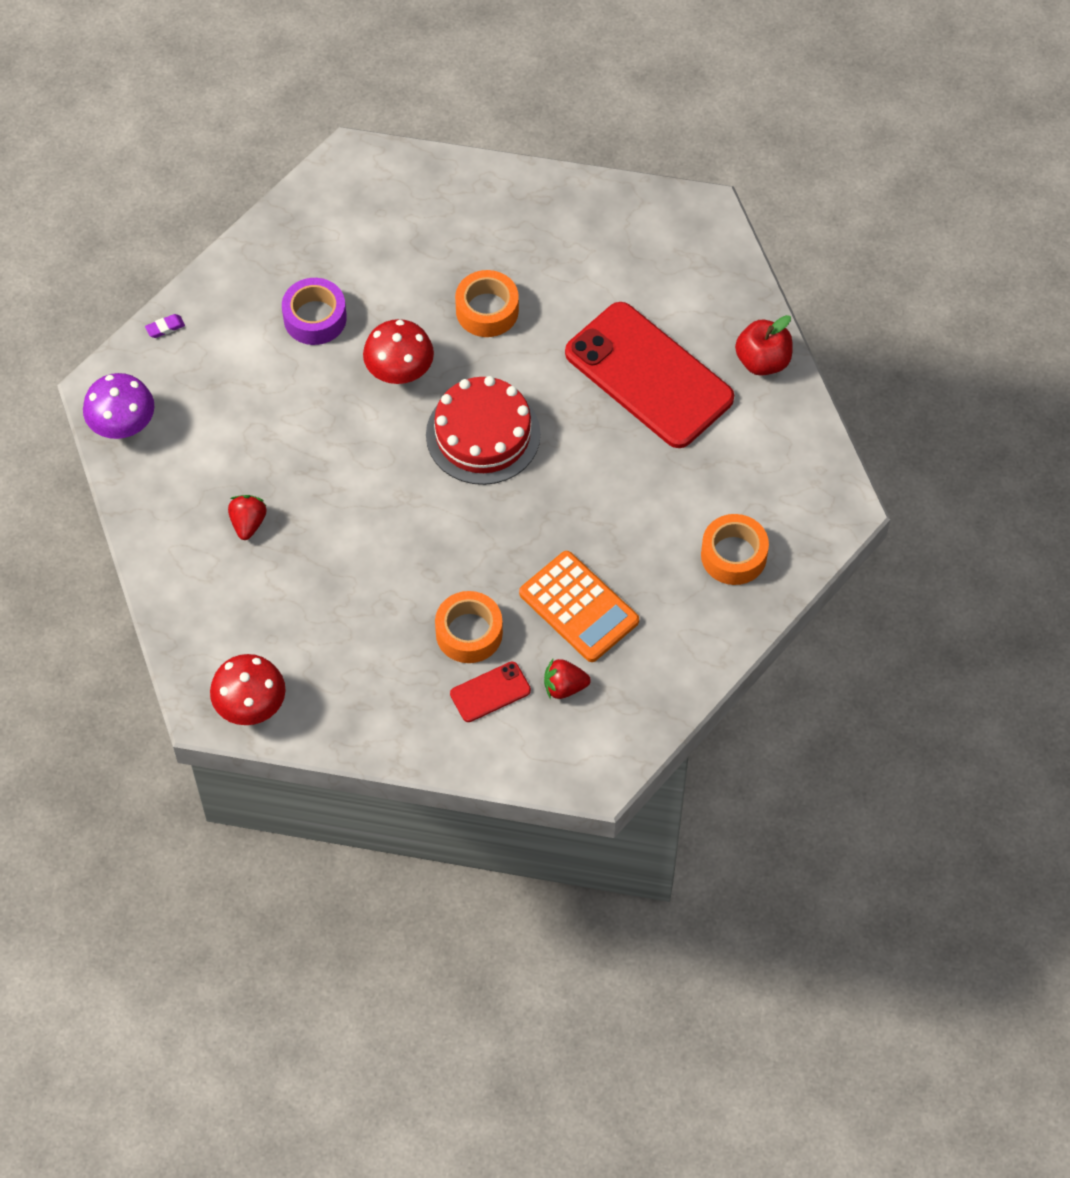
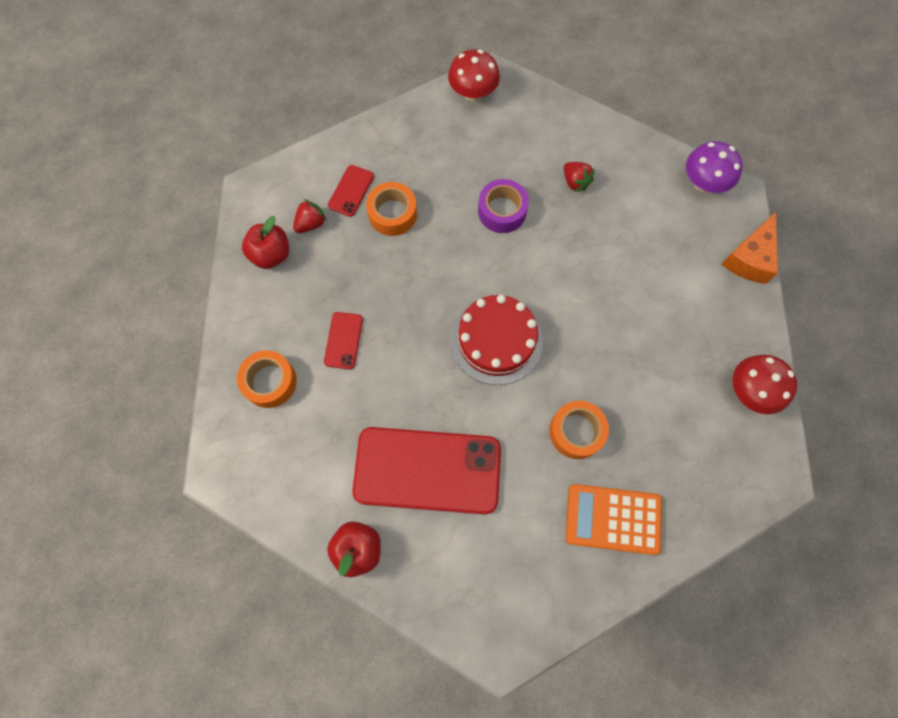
camera: 140 degrees right, 10 degrees up
(165, 328) = (749, 258): purple eraser -> orange cheese
(315, 318) = (674, 336): purple tape -> purple tape (502, 211)
(399, 371) = (587, 342): red mushroom -> red mushroom (750, 391)
(578, 607) = (341, 275): orange calculator -> orange calculator (613, 519)
(630, 542) = (343, 340): none -> red phone
(633, 684) = (271, 255): none -> red apple

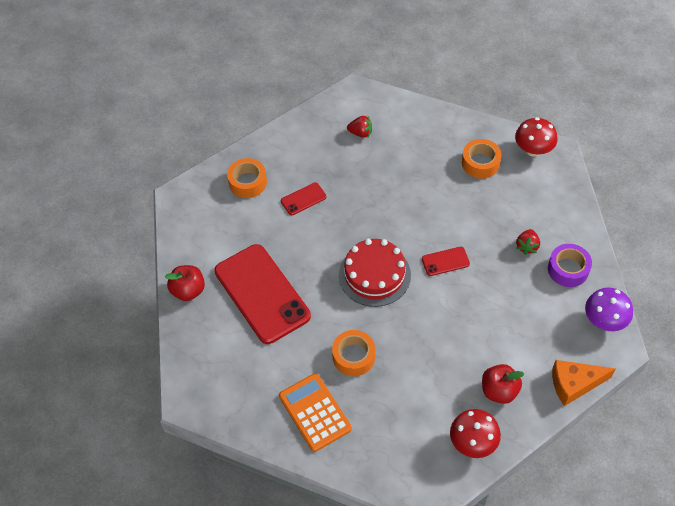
camera: 55 degrees right, 15 degrees down
(271, 255) = (323, 128): red apple -> red apple (499, 391)
(351, 191) = (401, 136): red phone -> red phone (445, 261)
(392, 214) = (406, 167): orange tape -> orange tape (480, 163)
(502, 211) = (465, 220): purple tape -> purple tape (568, 269)

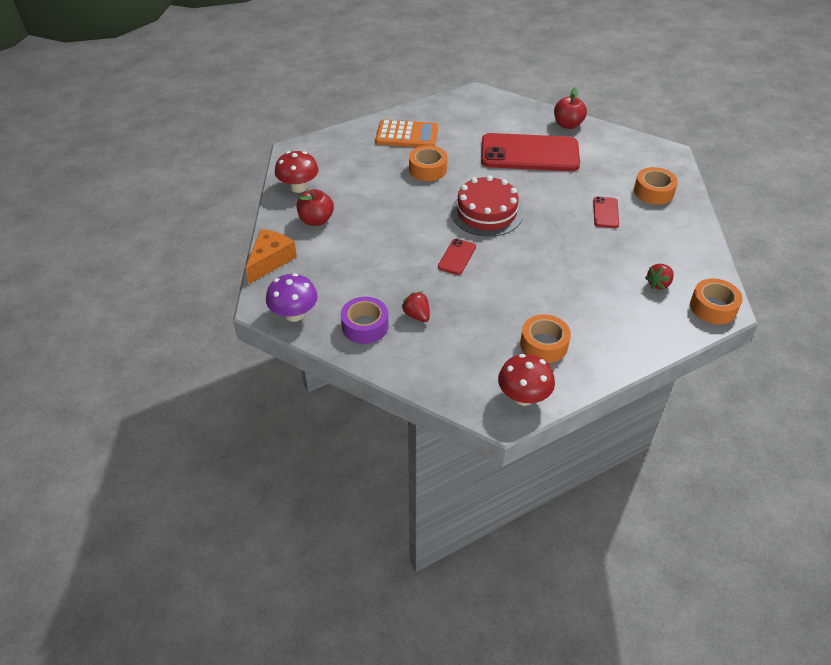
camera: 125 degrees right, 10 degrees down
(358, 97) = (713, 307): none -> orange tape

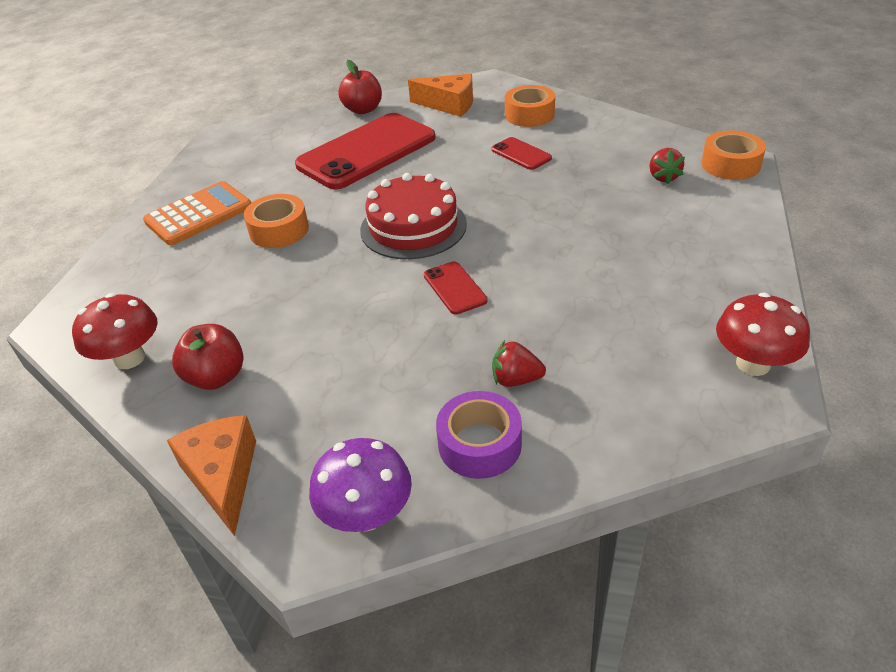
camera: 45 degrees left, 5 degrees down
(544, 344) = (677, 300): orange tape -> none
(619, 153) = (449, 105): none -> orange cheese

